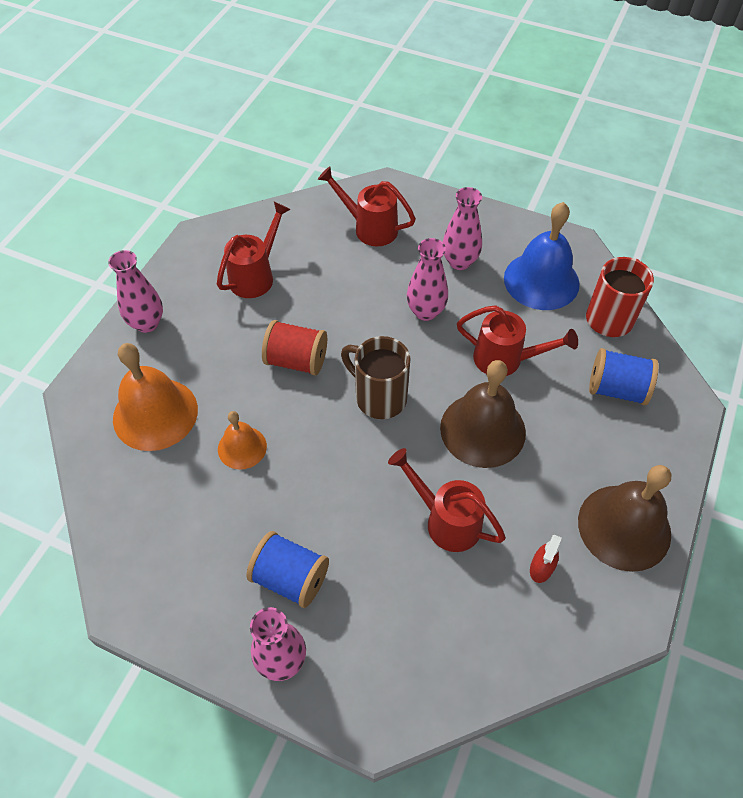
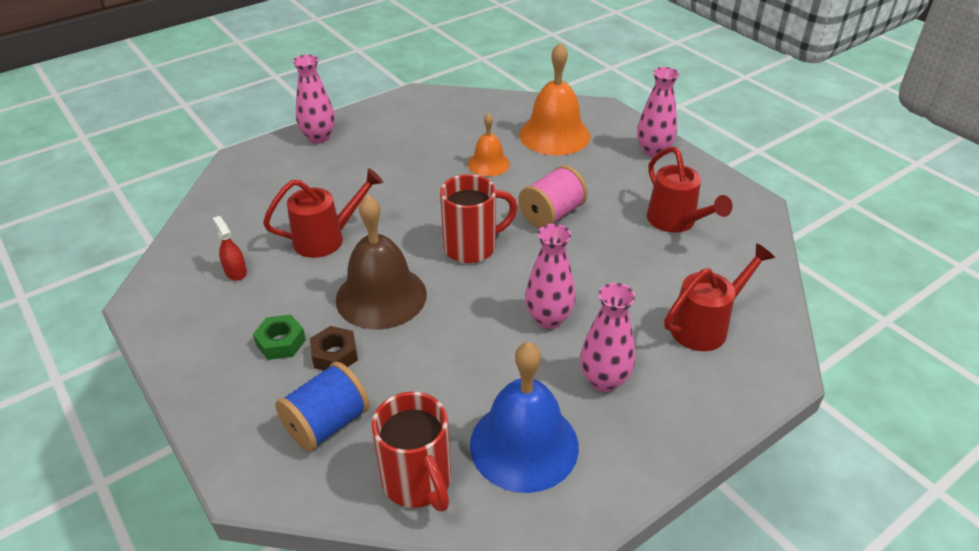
camera: 120 degrees right, 15 degrees down
(290, 578) = (365, 155): blue spool -> none
(296, 360) = (552, 214): red spool -> pink spool
(379, 397) = (472, 247): brown mug -> red mug
(505, 359) = (441, 351): red watering can -> none
(562, 423) = (335, 355): none -> brown nut
(581, 468) = (281, 342): none -> green nut
(624, 527) = (204, 340): brown bell -> none

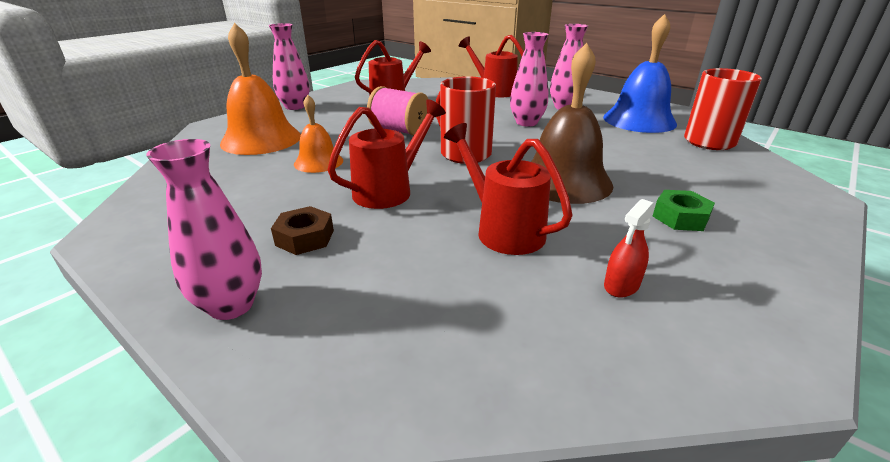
camera: 105 degrees left, 10 degrees down
(327, 424) = (721, 176): blue spool -> none
(335, 355) = (656, 187): brown nut -> brown nut (305, 238)
(416, 195) = (389, 190): none -> red watering can

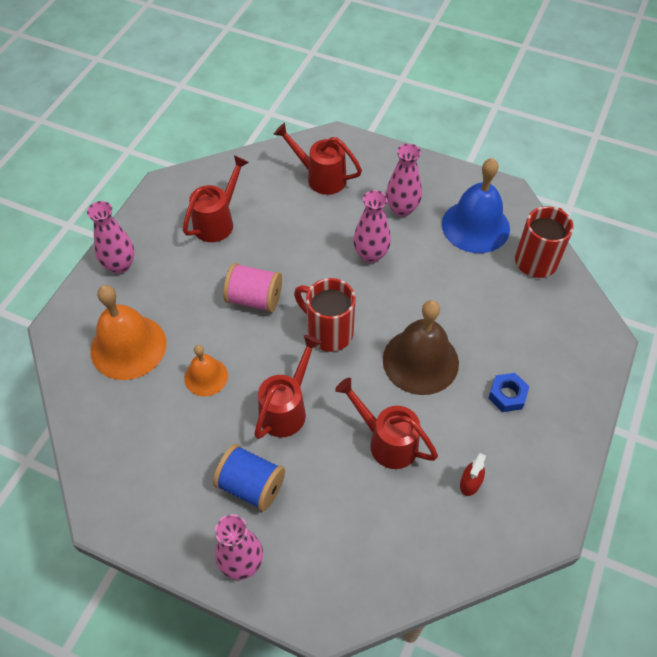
camera: 15 degrees left, 25 degrees up
(305, 238) = (251, 486): brown nut -> blue spool
(680, 217) = (507, 395): green nut -> blue nut

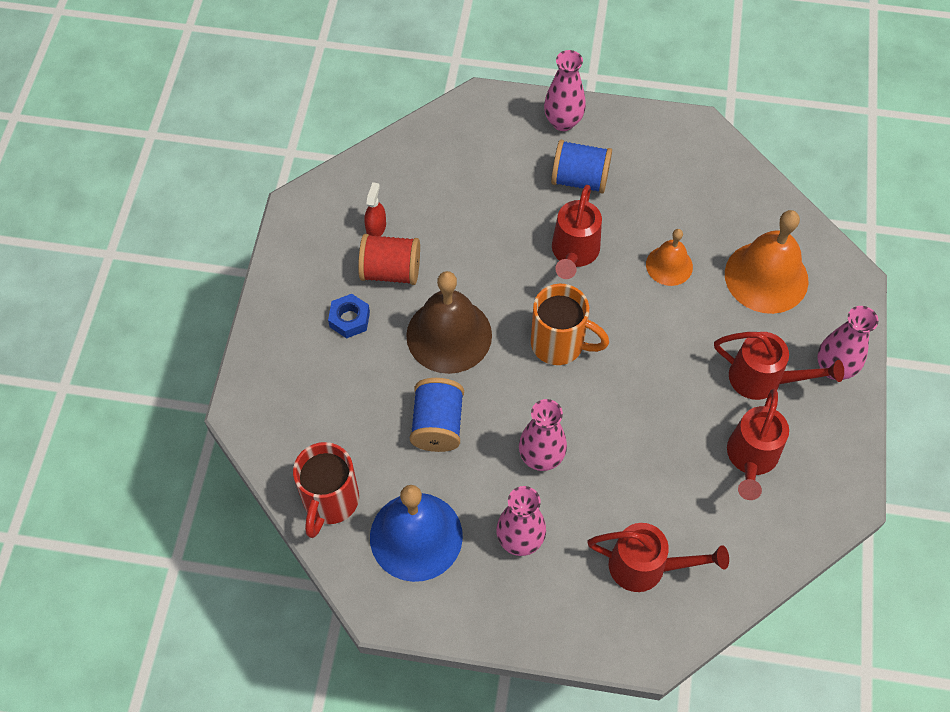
camera: 165 degrees right, 5 degrees up
(254, 299) = (657, 364): pink spool -> none
(328, 332) = (559, 344): red mug -> orange mug
(387, 441) = (464, 245): red watering can -> red watering can (763, 379)
(445, 293) = (437, 425): none -> blue spool
(462, 432) = (390, 271): none -> red spool

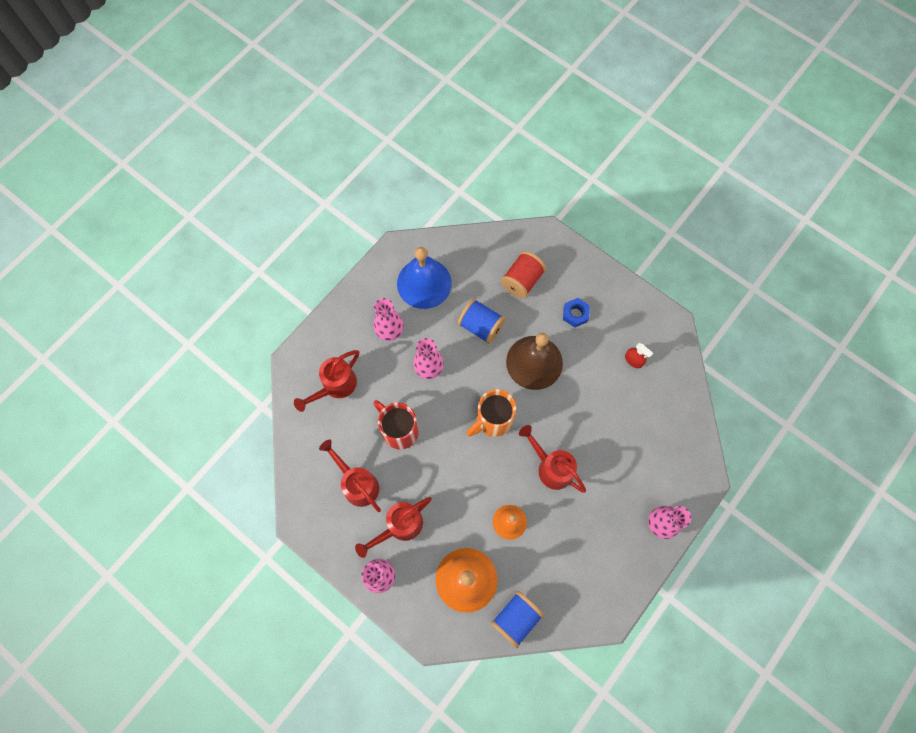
camera: 120 degrees right, 10 degrees up
(330, 501) = (468, 252): red mug -> red mug (399, 430)
(390, 271) = (596, 352): red spool -> red spool (522, 281)
(579, 179) = (606, 506): blue spool -> blue spool (516, 618)

